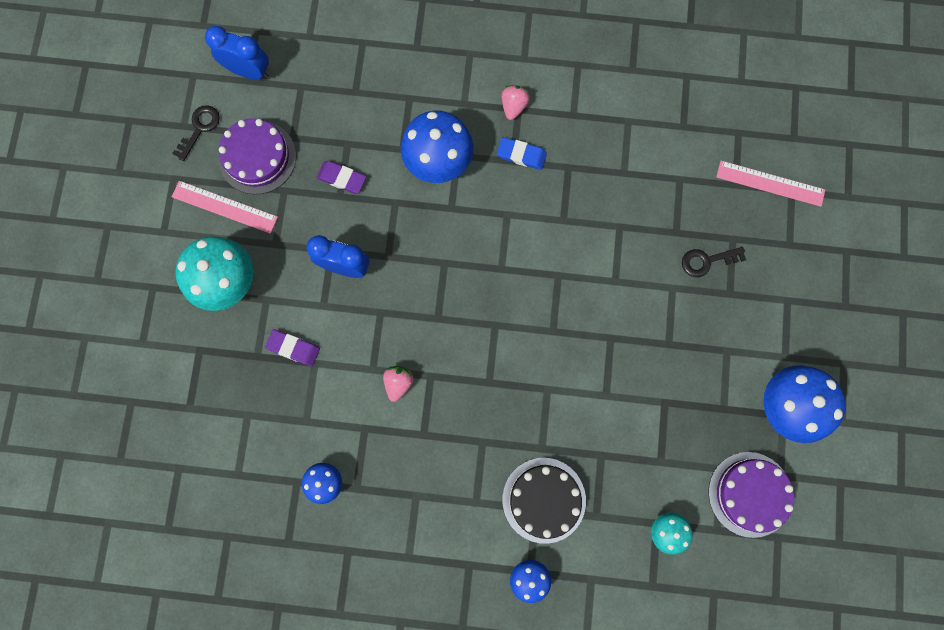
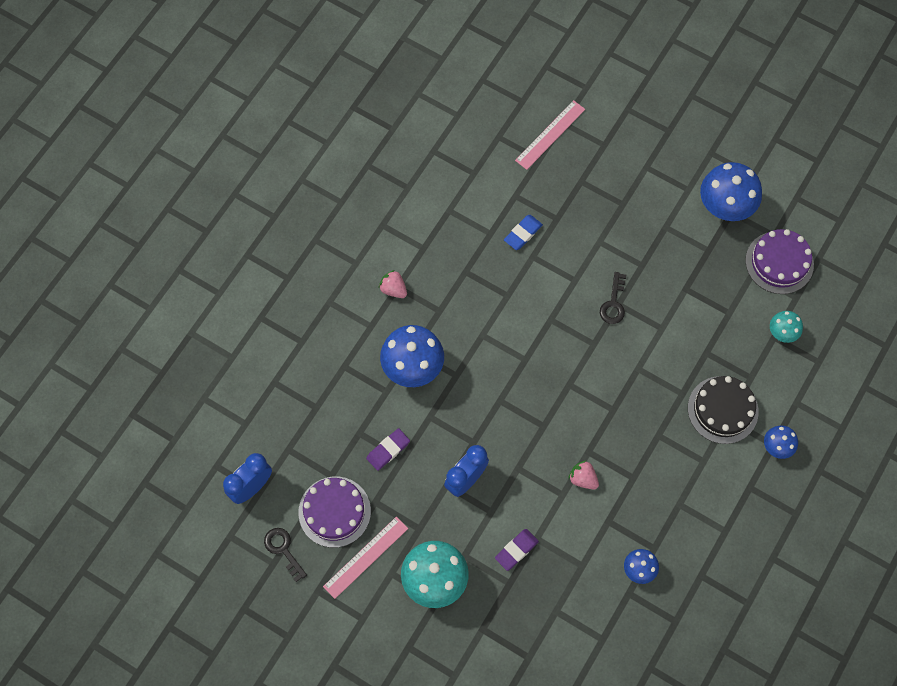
camera: 65 degrees left, 10 degrees down
(521, 155) = (438, 302): blue eraser -> blue eraser (523, 233)
(707, 261) = (590, 208): black key -> black key (613, 303)

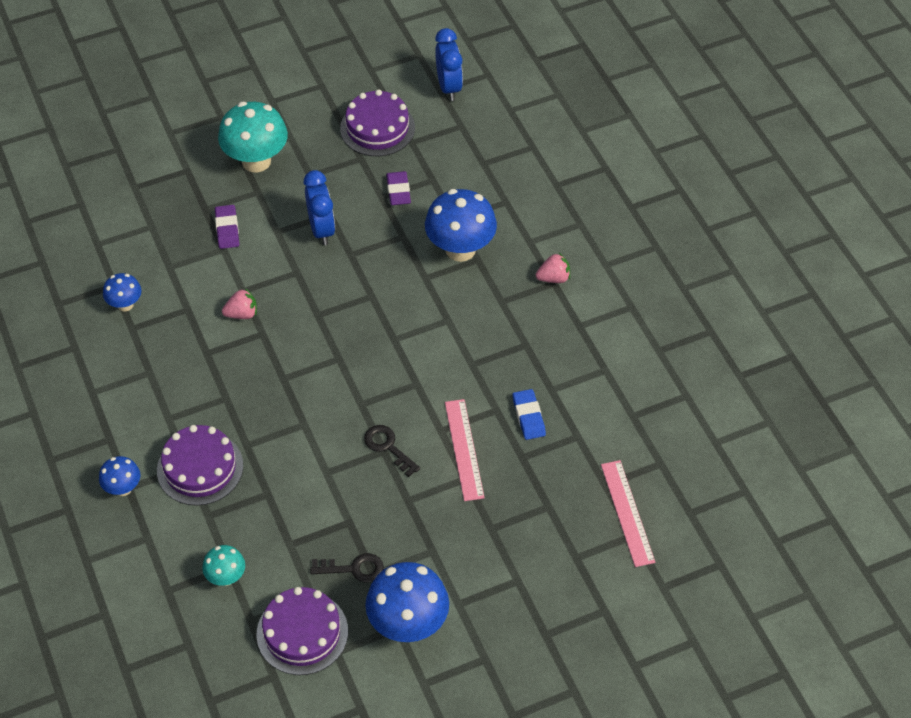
camera: 125 degrees right, 15 degrees down
(283, 550) = (376, 81): black key -> black key (354, 568)
(366, 557) = (319, 128): pink ruler -> pink ruler (464, 449)
(722, 410) = (200, 468): black cake -> purple cake

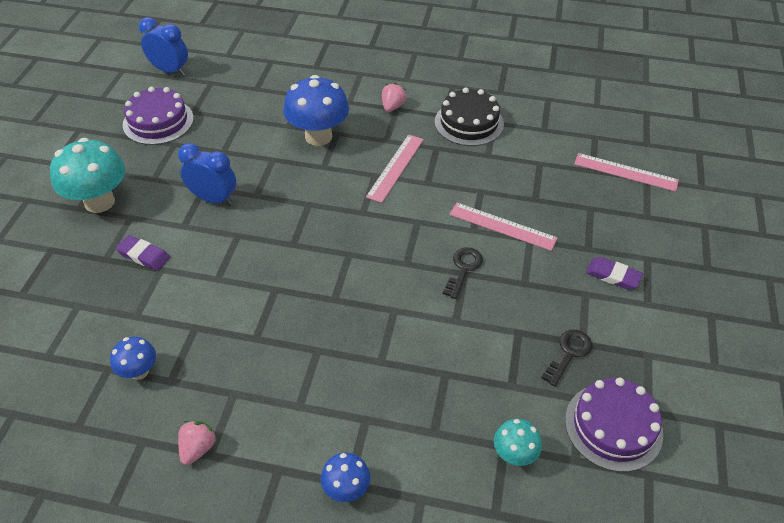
camera: 55 degrees left, 5 degrees down
(200, 468) = (376, 410): purple cake -> none
(242, 314) = (241, 292): pink strawberry -> pink strawberry (198, 448)
(388, 447) = (463, 269): black key -> black key turned 120 degrees clockwise
(398, 191) = (228, 140): purple eraser -> purple eraser (613, 275)
(408, 624) = (649, 346): blue mushroom -> none
(470, 329) = (395, 167): none -> pink ruler
(528, 416) = (501, 178): blue eraser -> none
(585, 350) = (469, 123): none -> black cake

